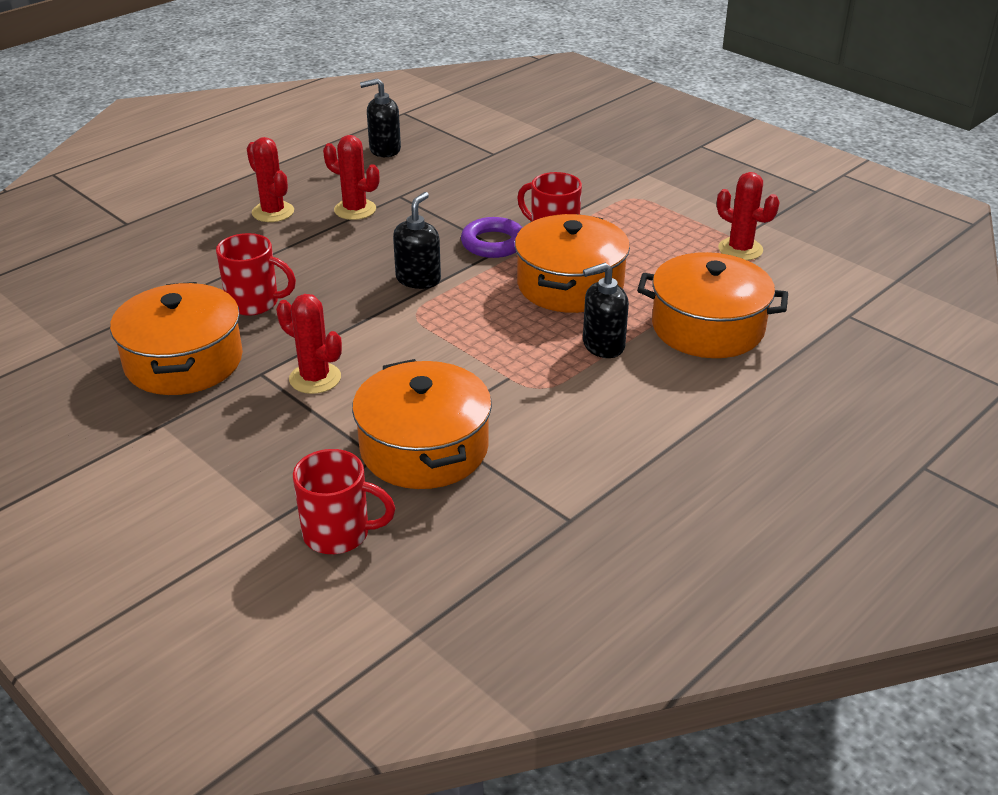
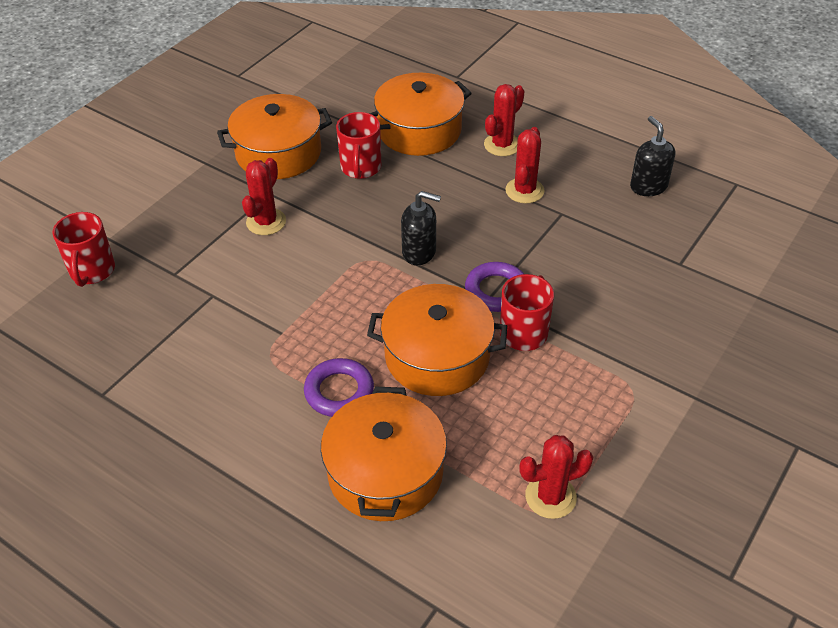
camera: 80 degrees right, 10 degrees up
(424, 448) = (185, 297): orange pot -> orange pot (419, 130)
(603, 345) = (339, 391): black soap dispenser -> purple ring
(740, 249) = (550, 497): red cactus -> red cactus turned 45 degrees clockwise

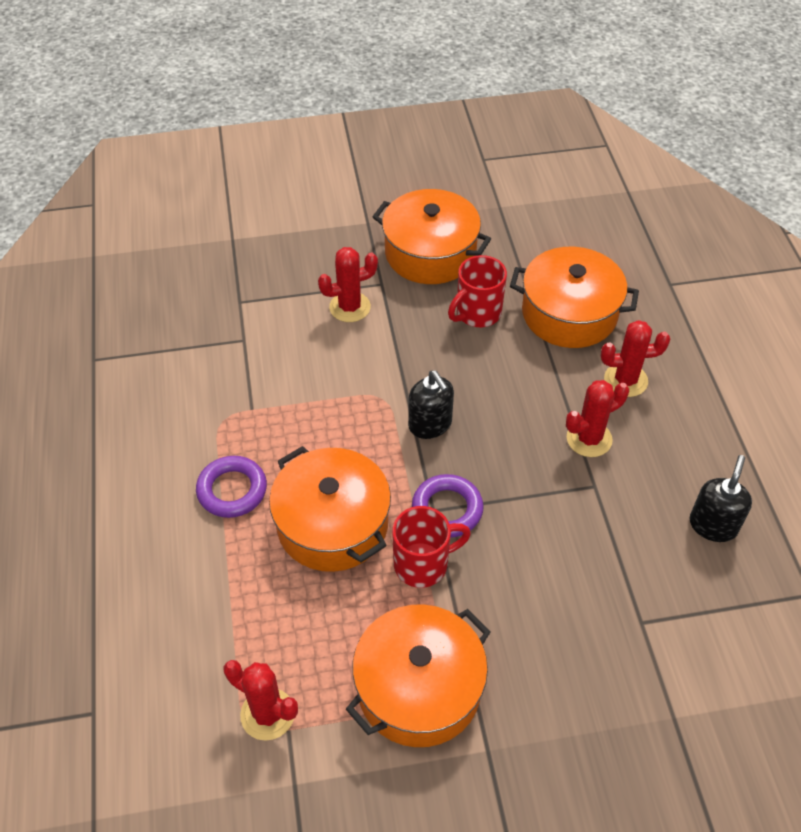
camera: 45 degrees right, 5 degrees up
(92, 271) = (193, 258): red mug -> none
(385, 472) = (185, 581): orange pot -> orange pot (419, 688)

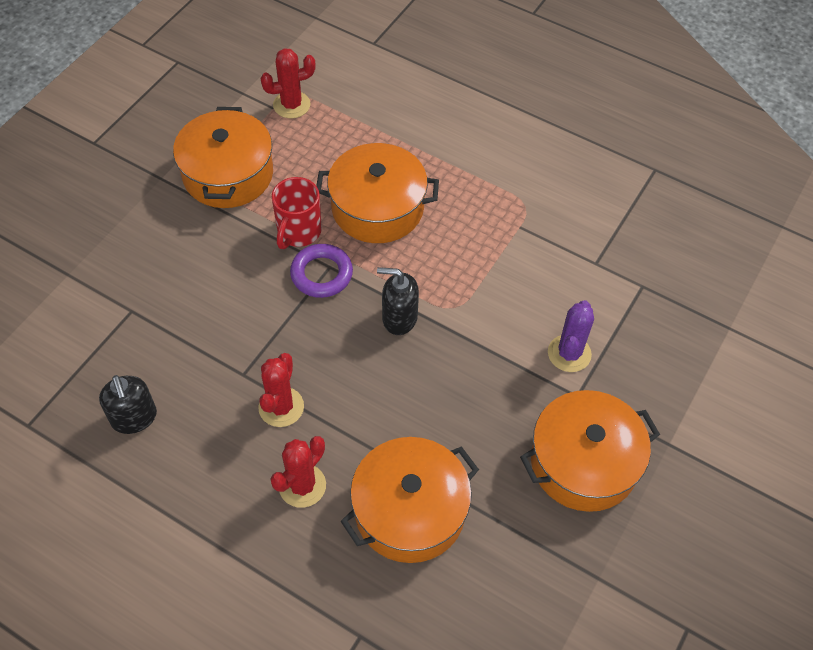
camera: 130 degrees right, 5 degrees up
(232, 490) = (458, 176): purple ring -> none
(350, 307) = (569, 353): red cactus -> purple cactus
(477, 313) = (477, 439): red mug -> none

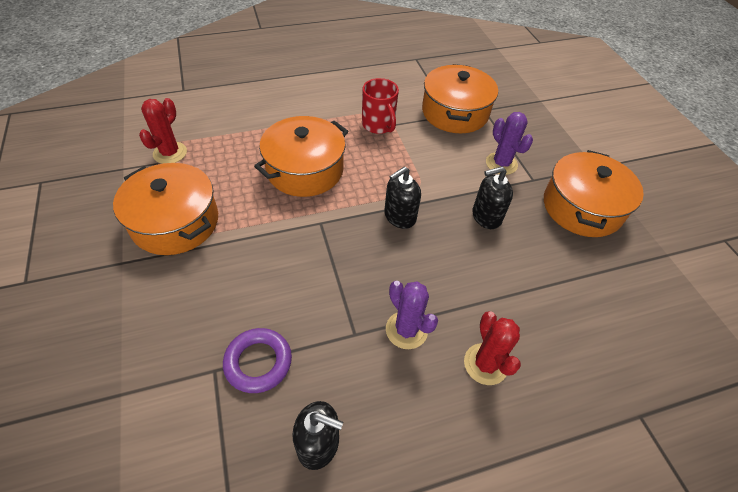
camera: 50 degrees left, 5 degrees down
(281, 407) = (406, 330): red cactus -> purple cactus
(298, 232) = (273, 219): red mug -> red mug (378, 125)
(321, 274) = (321, 231): purple ring -> purple ring (258, 362)
(410, 511) = (555, 314): orange pot -> orange pot (455, 112)
(475, 386) = (486, 217): none -> black soap dispenser

